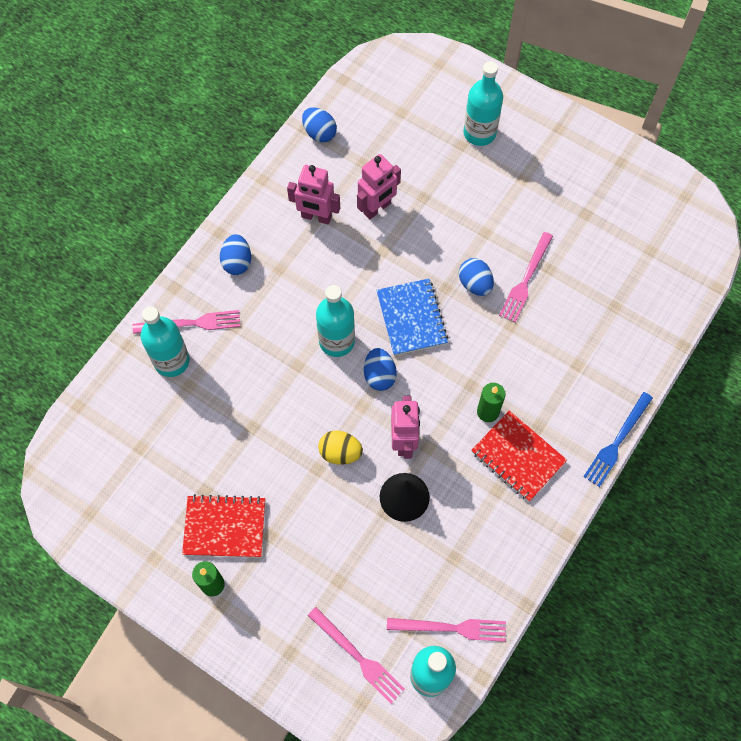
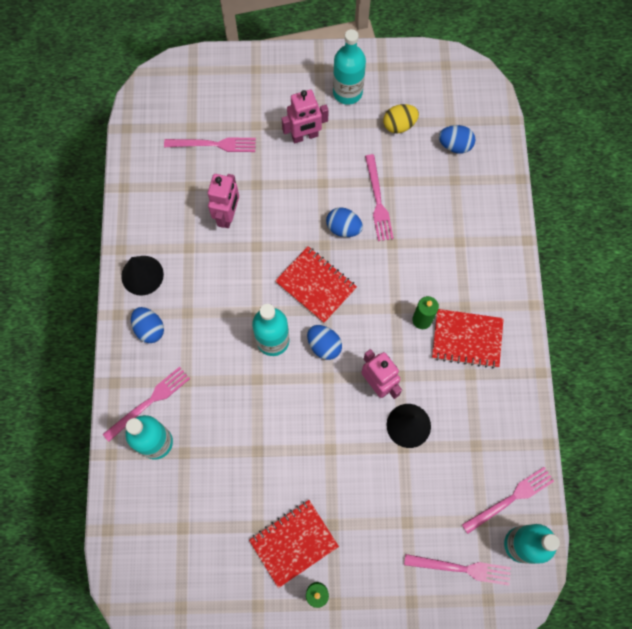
camera: 35 degrees left, 5 degrees up
(264, 213) = (142, 275): none -> black cone
(316, 217) = (185, 252): pink robot -> pink robot (305, 136)
(319, 133) = (139, 183): blue egg -> blue egg (455, 145)
(340, 453) = (338, 425): yellow egg -> yellow egg (399, 125)
(410, 139) = (214, 144): none -> pink fork
(411, 318) = (316, 285): blue notebook -> red notebook
(479, 133) = (263, 107): turquoise bottle -> turquoise bottle (347, 92)
(617, 442) = (526, 280): blue fork -> none

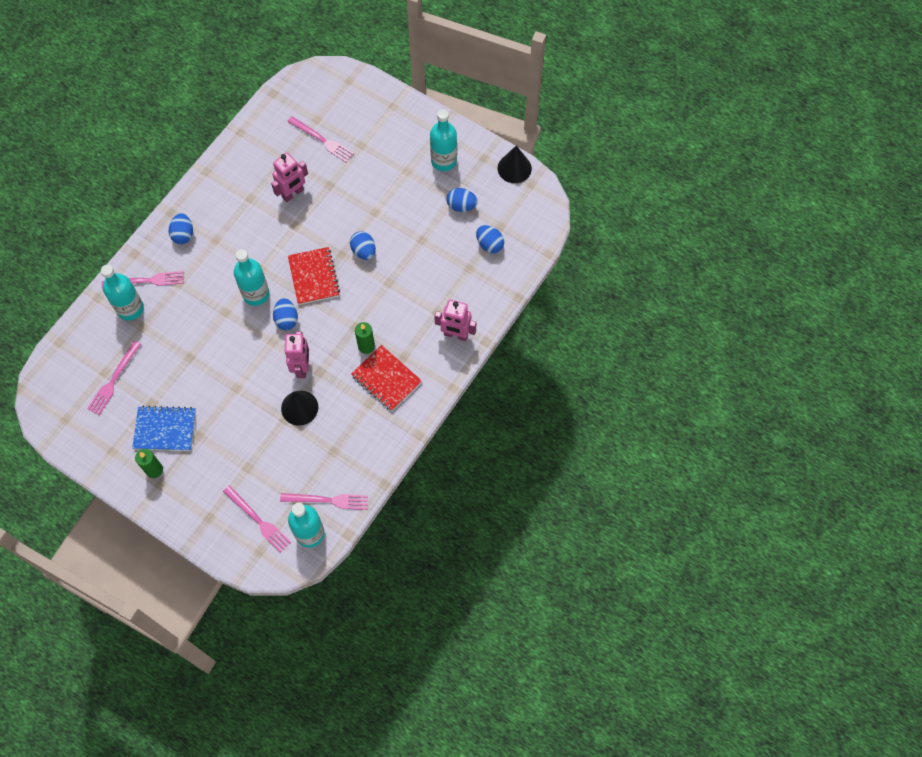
camera: 35 degrees right, 5 degrees down
(142, 275) = (206, 197): black cone -> black cone (514, 168)
(293, 543) = (165, 429): red notebook -> blue notebook
(305, 136) = (389, 173): pink robot -> pink robot (455, 335)
(378, 201) = (403, 248): pink fork -> pink fork (113, 380)
(399, 125) = (461, 206): yellow egg -> blue egg

